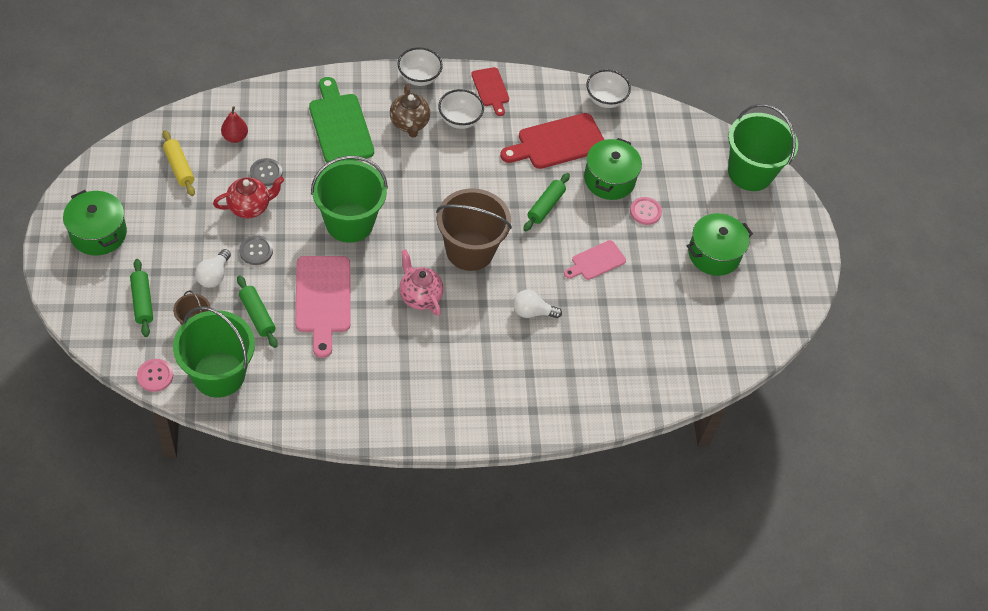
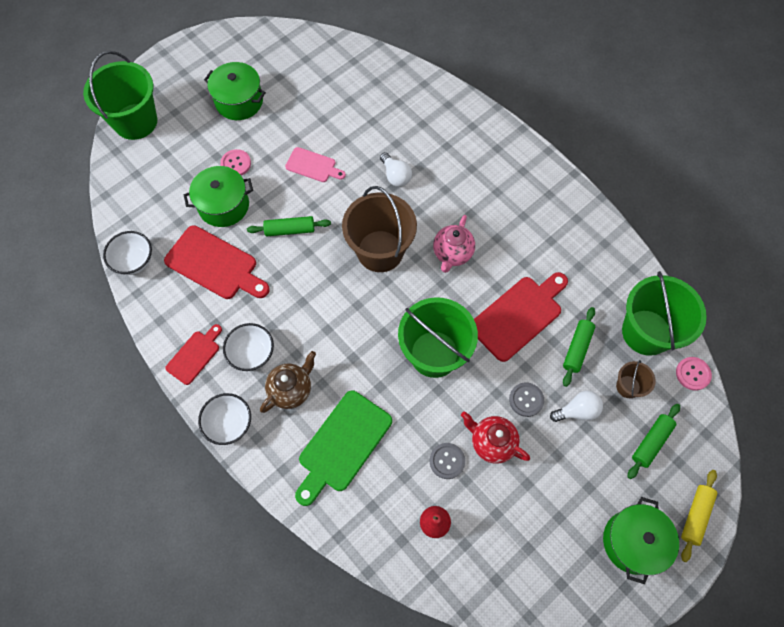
camera: 120 degrees left, 10 degrees up
(179, 167) = (509, 540): yellow rolling pin -> yellow rolling pin (695, 516)
(323, 299) = (519, 315): pink cutting board -> red cutting board

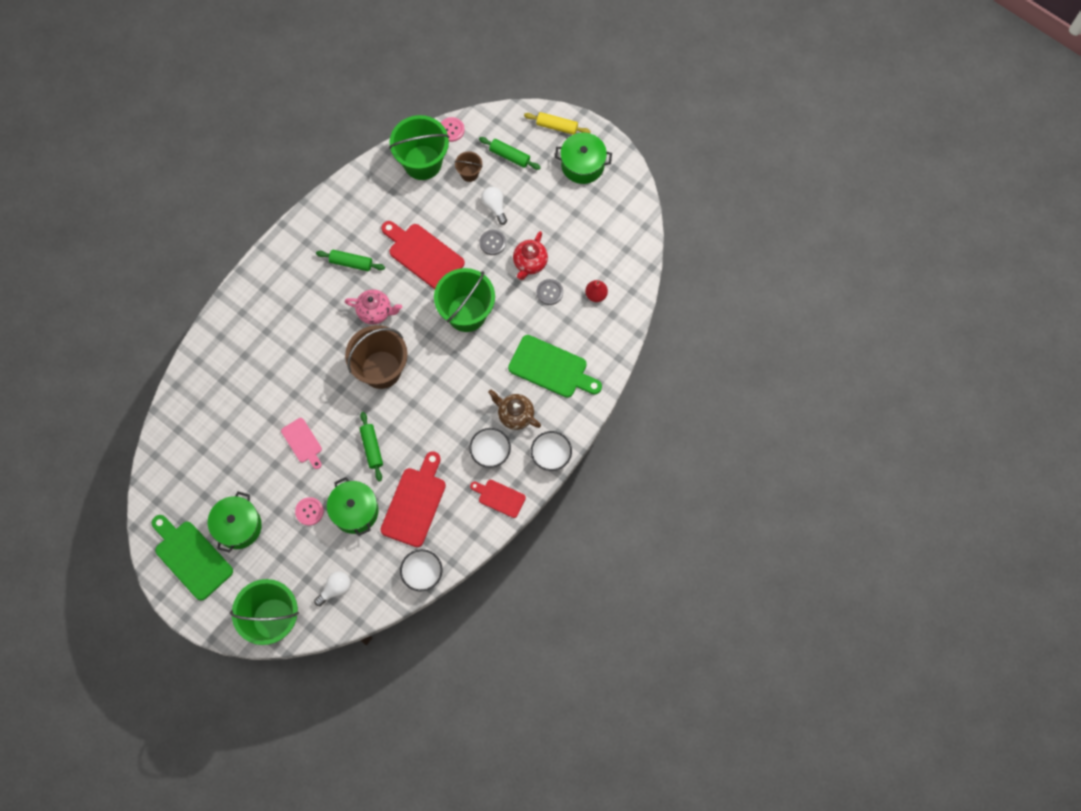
camera: 100 degrees left, 5 degrees up
(220, 61) = (191, 557): none -> green cutting board
(313, 166) = (303, 442): pink cutting board -> pink cutting board turned 135 degrees clockwise
(395, 176) = (304, 369): white light bulb -> white light bulb (335, 589)
(577, 348) = (444, 210): green rolling pin -> green rolling pin (351, 263)

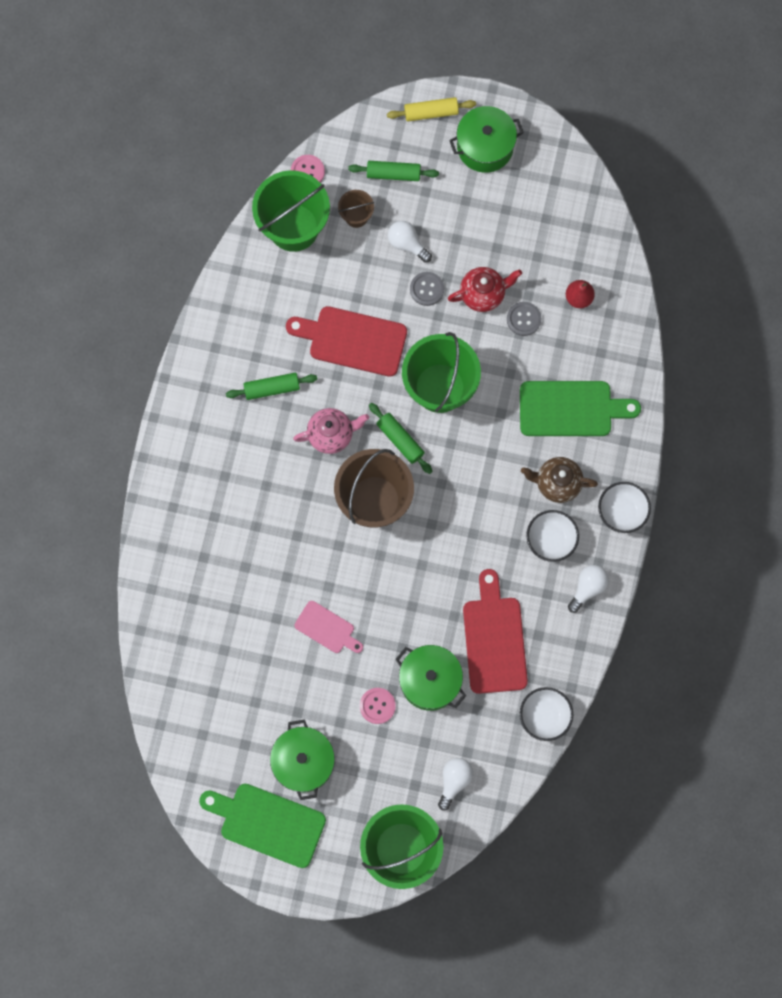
camera: 25 degrees left, 5 degrees up
(371, 448) = (411, 598): green rolling pin -> green rolling pin (400, 440)
(499, 497) = (587, 588): red cutting board -> white light bulb
(530, 263) = (483, 294): red teapot -> red teapot turned 105 degrees counterclockwise

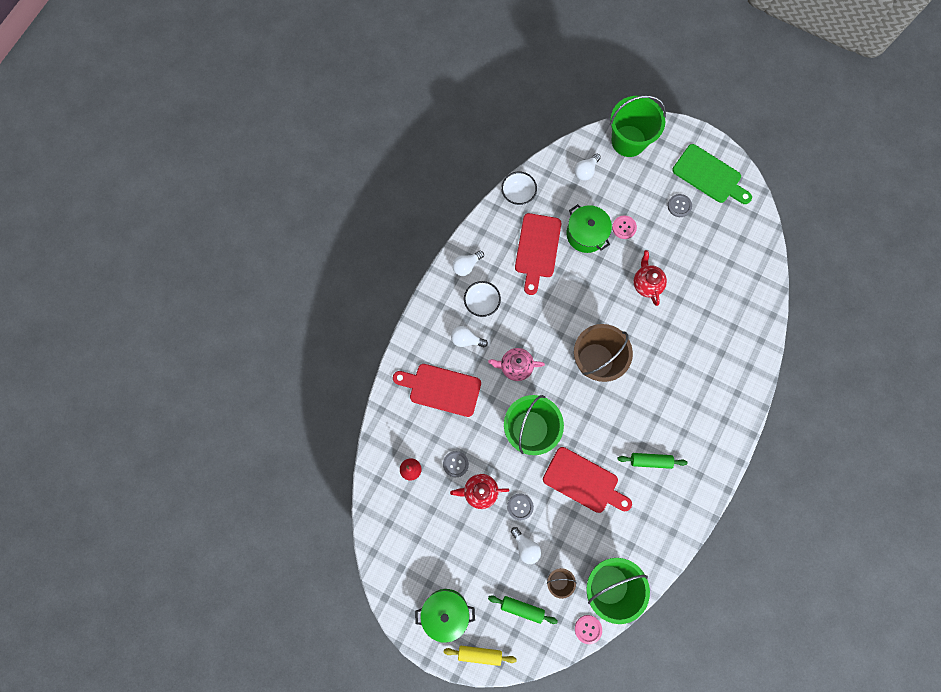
camera: 165 degrees left, 0 degrees up
(303, 762) = (679, 206): green pot -> grey button
(327, 628) = (646, 284): pink cutting board -> red teapot
(331, 435) = (615, 415): pink teapot -> pink teapot (515, 366)
(400, 440) = (567, 398): green rolling pin -> none
(557, 483) = (466, 339): brown teapot -> white light bulb
(571, 409) = (441, 389): green cutting board -> red cutting board
(621, 512) = (428, 309): white bowl -> none

